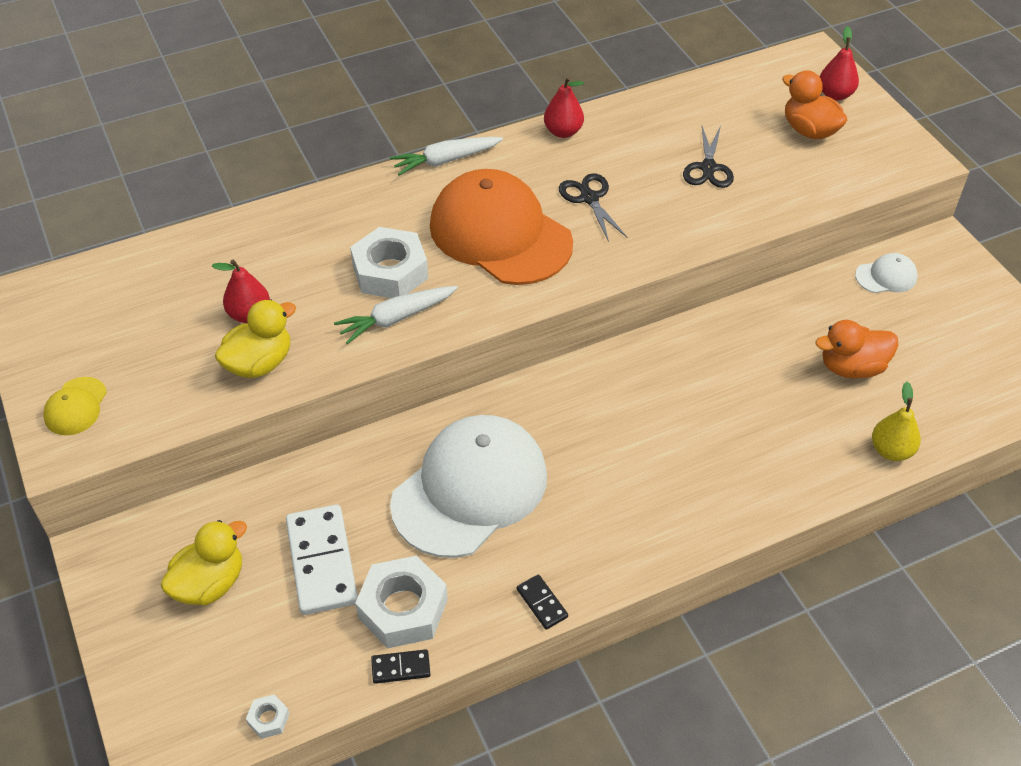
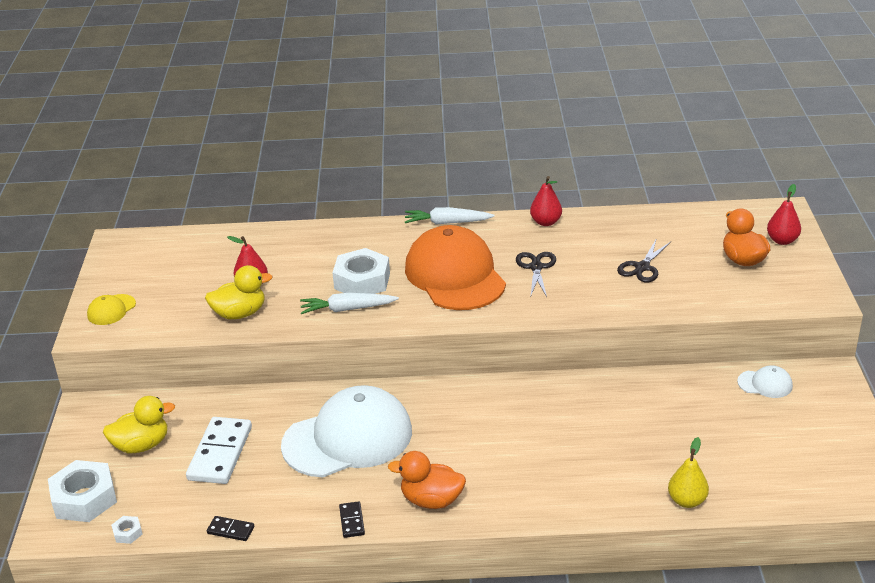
camera: 25 degrees right, 15 degrees down
(403, 609) = (255, 496): white nut -> white nut (84, 498)
(851, 367) = (692, 437): orange duck -> orange duck (431, 500)

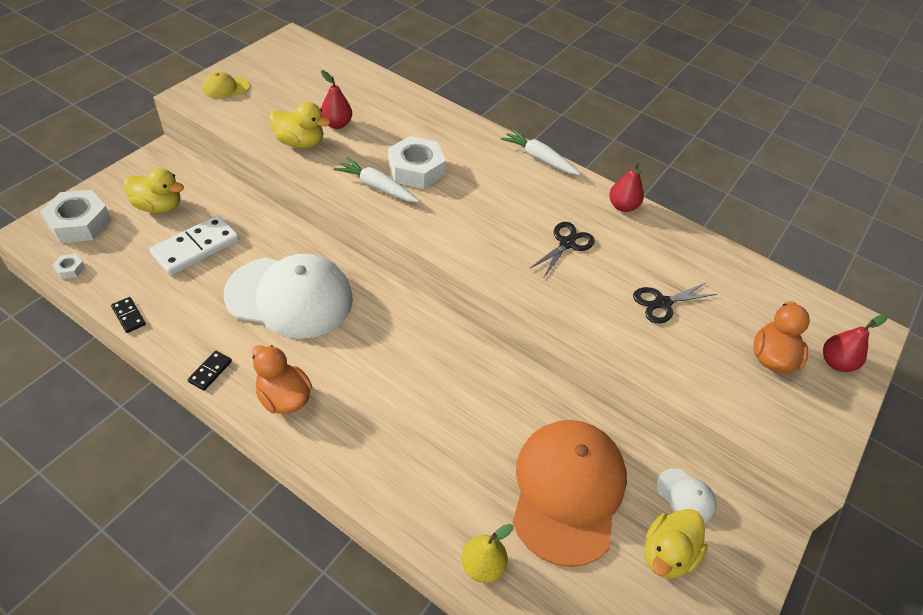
camera: 30 degrees right, 15 degrees up
(455, 275) = (492, 209): orange cap -> orange cap (567, 491)
(787, 421) = (667, 554): none -> yellow duck

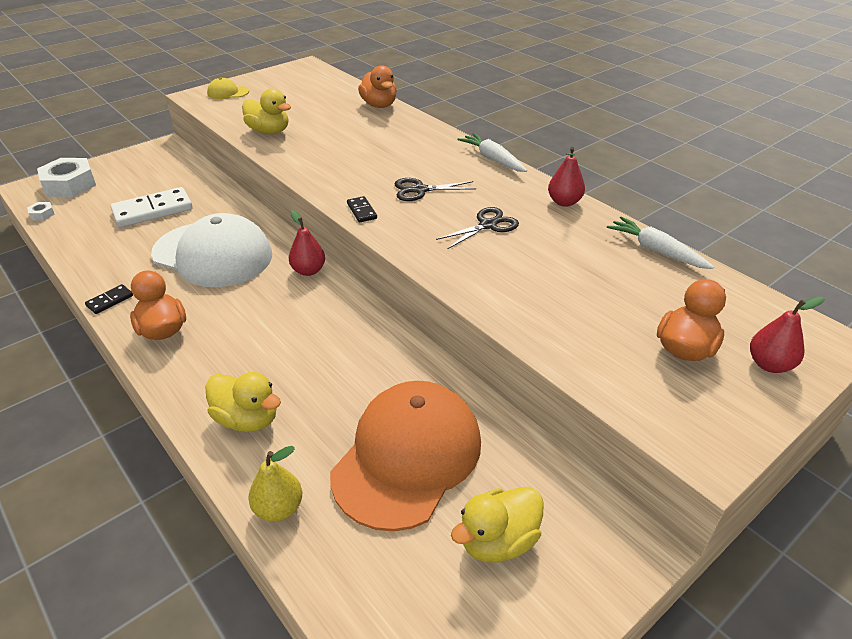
camera: 20 degrees right, 10 degrees down
(129, 316) = (67, 252): black domino -> black domino (362, 211)
(159, 206) = (140, 179): yellow duck -> yellow duck (247, 419)
(337, 124) = (309, 122): red pear -> red pear (308, 271)
(376, 187) = (320, 167): white carrot -> white carrot (656, 250)
(398, 93) = (379, 105): none -> orange duck
(416, 169) = (364, 158): white nut -> none
(662, 303) = (571, 284): black scissors -> black scissors (420, 190)
(685, 496) = (546, 487): white cap -> none

